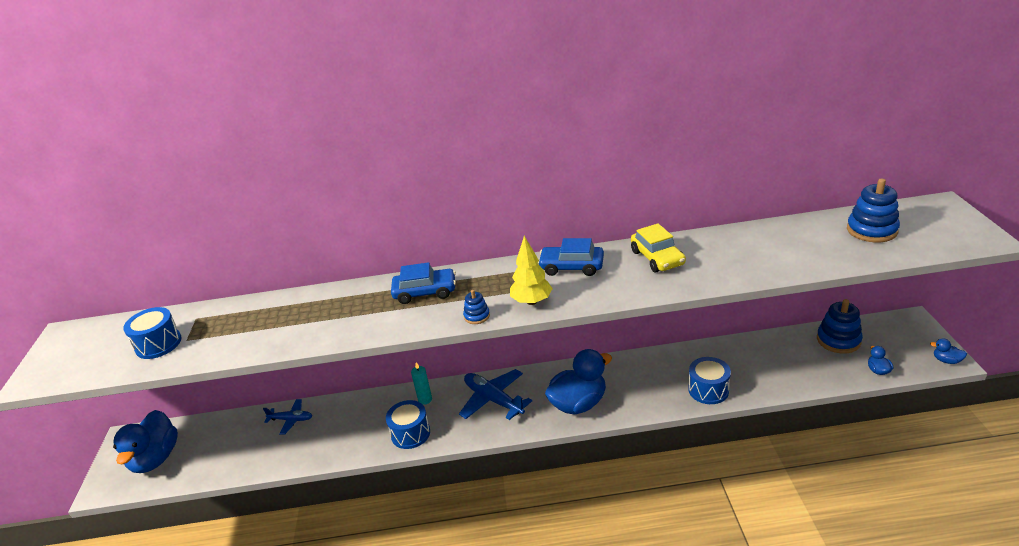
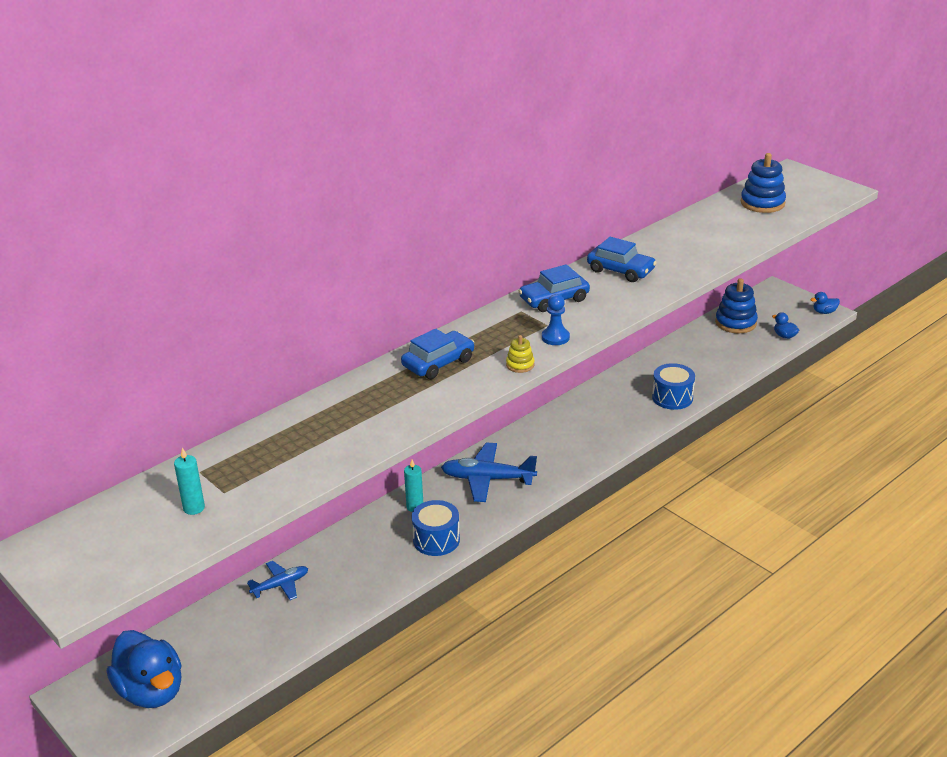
camera: 40 degrees left, 0 degrees up
(158, 344) = (194, 508): blue drum -> turquoise candle
(477, 316) = (520, 365): blue stacking toy -> yellow stacking toy
(532, 301) = (555, 337): yellow tree -> blue pawn
(578, 404) = (573, 451): blue duck -> none
(657, 258) = (621, 270): yellow car -> blue car

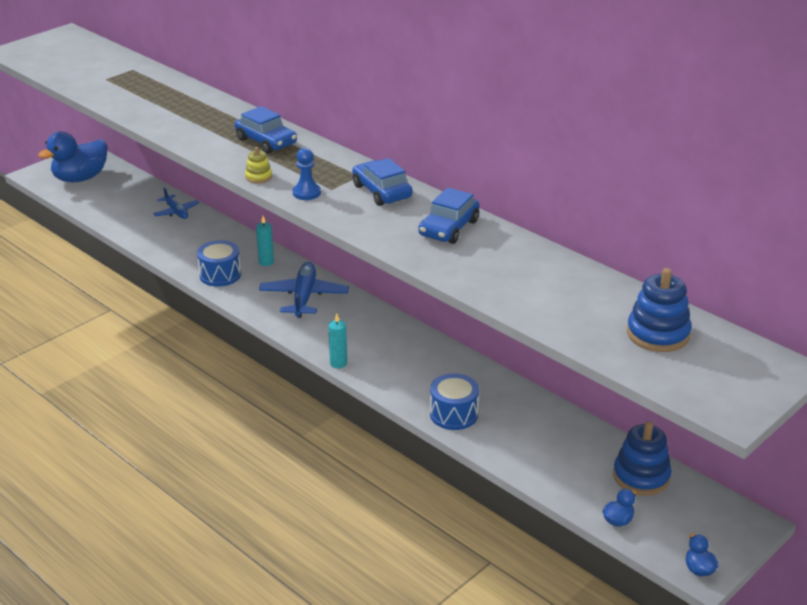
camera: 85 degrees right, 0 degrees up
(194, 508) = (90, 72): turquoise candle -> turquoise candle (338, 363)

